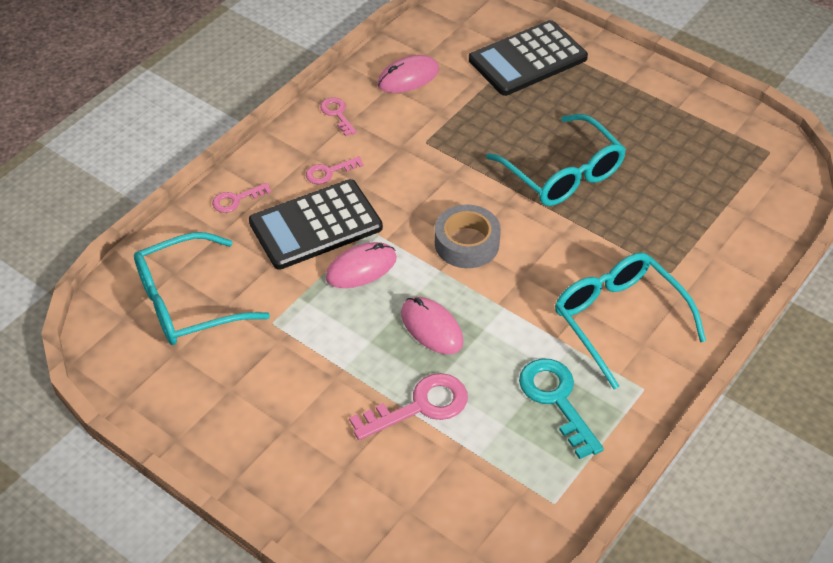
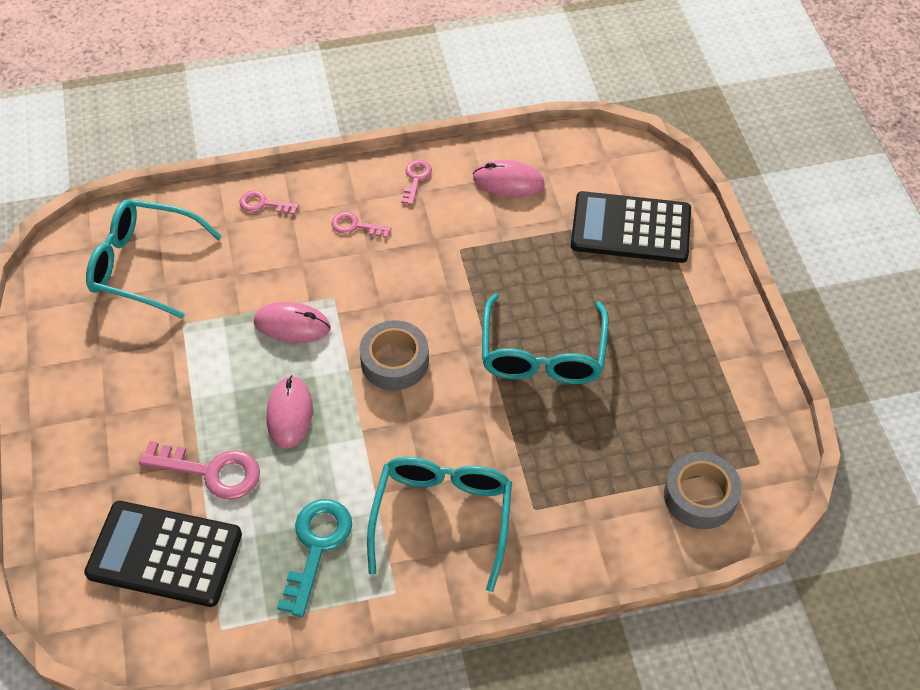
camera: 40 degrees right, 5 degrees up
(315, 225) = (297, 265): black calculator -> black calculator (164, 554)
(759, 194) = (700, 496): none -> grey tape

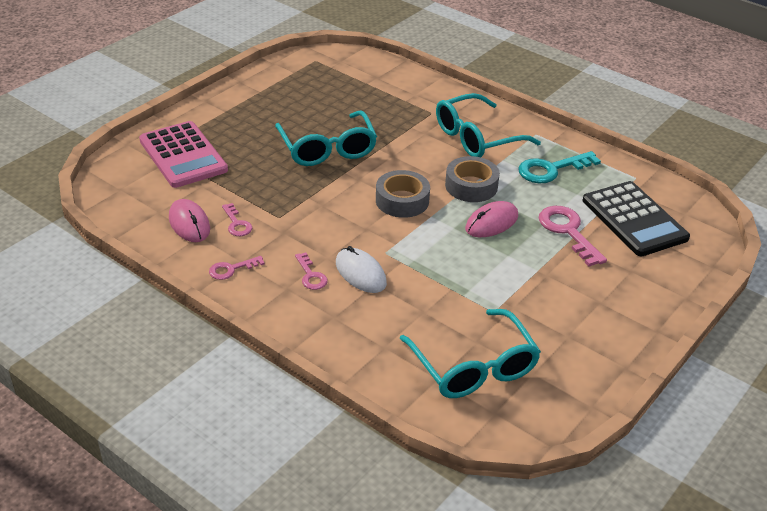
camera: 130 degrees left, 15 degrees down
(263, 204) = (342, 337): pink key -> pink key (236, 224)
(292, 325) = (429, 258): pink mouse -> none
(324, 261) = (360, 273): none -> white mouse
(542, 354) = (327, 149): turquoise glasses -> turquoise glasses turned 105 degrees clockwise
(630, 228) = (183, 155): black calculator -> pink calculator
(700, 496) = (358, 70): grey tape -> grey tape (471, 186)

